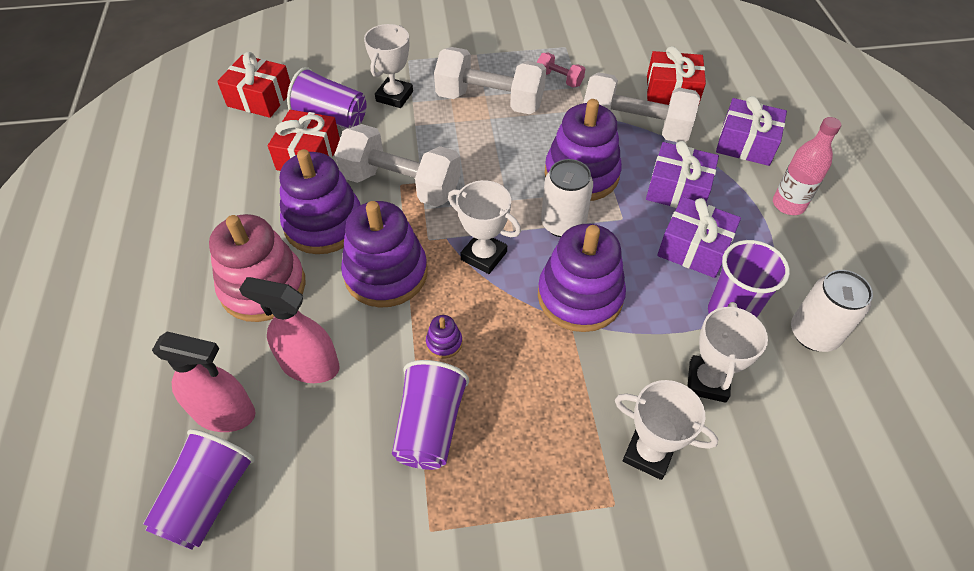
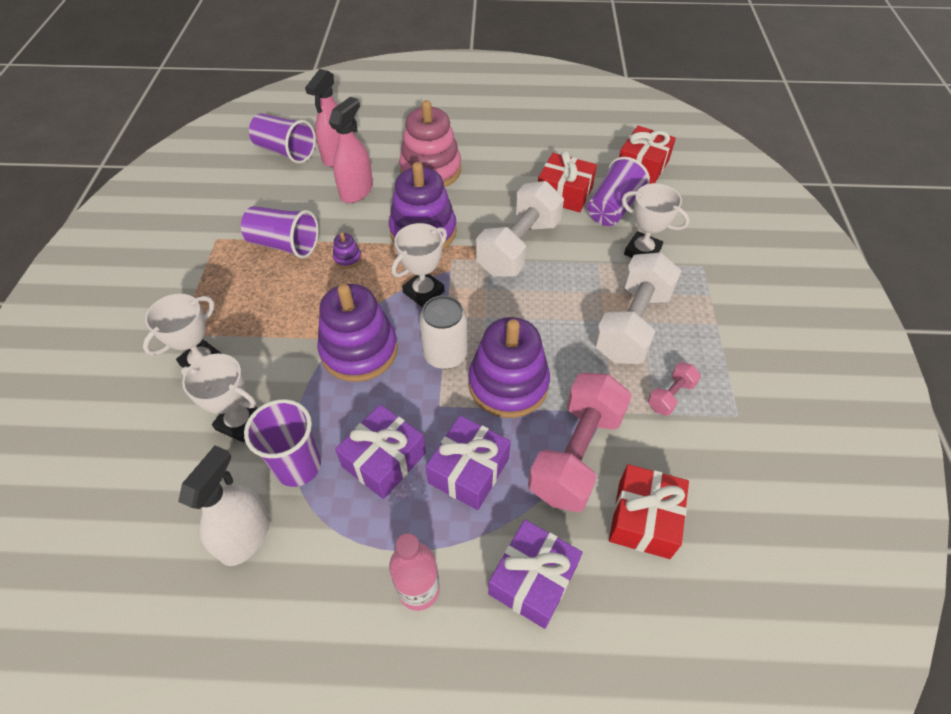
camera: 100 degrees right, 0 degrees up
(324, 224) = (484, 200): purple stacking toy -> none
(634, 128) = (576, 454): white dumbbell -> pink dumbbell
(813, 334) = (245, 536): white can -> white spray bottle

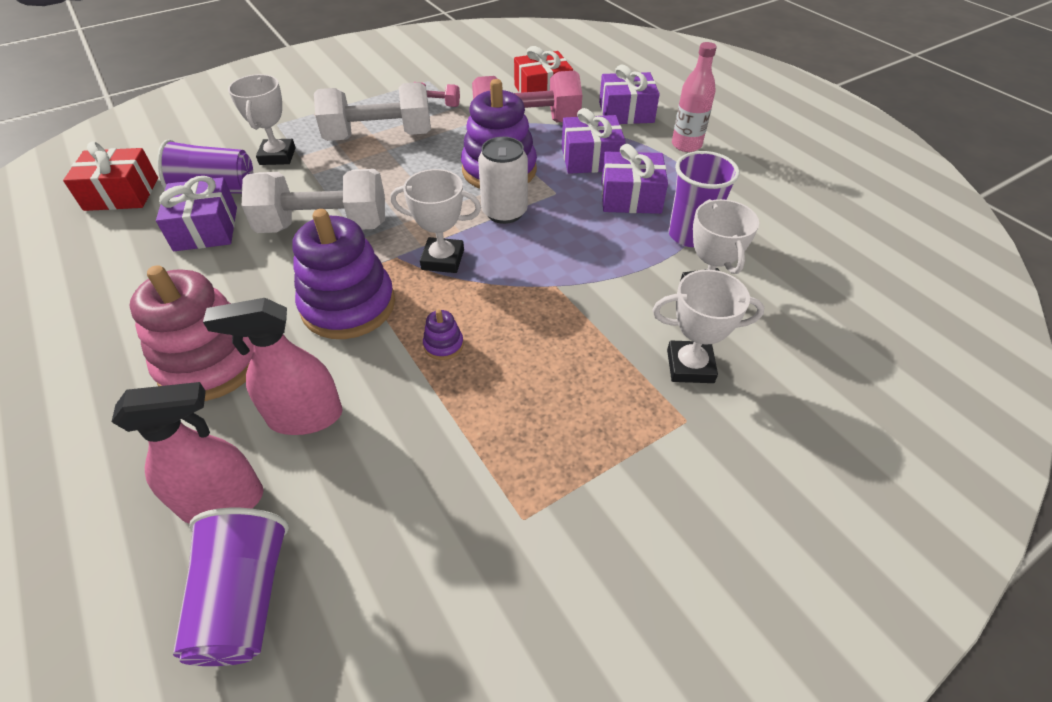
camera: 125 degrees left, 5 degrees down
(245, 536) = (764, 229): white spray bottle -> none
(284, 245) = (470, 423): purple cup -> none
(359, 350) = (554, 264): purple stacking toy -> none
(564, 193) = (206, 229): red gift -> purple gift

